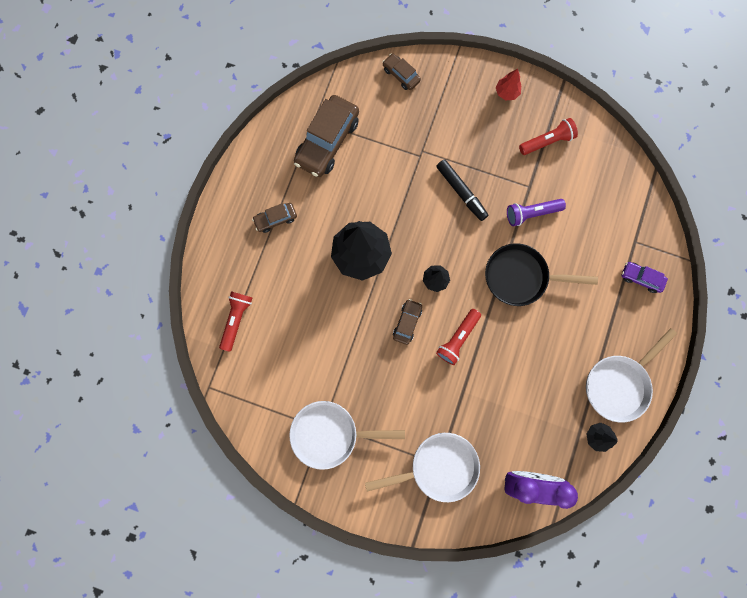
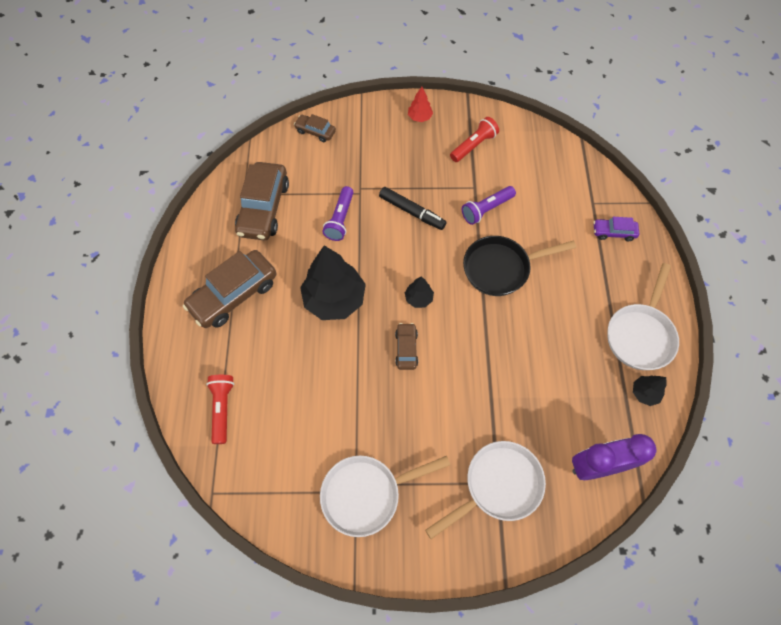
camera: 20 degrees left, 15 degrees down
(276, 219) = (234, 295): brown car -> brown car, size x1.98
(393, 177) = (340, 219): none -> purple flashlight
(457, 338) = (464, 346): red flashlight -> none

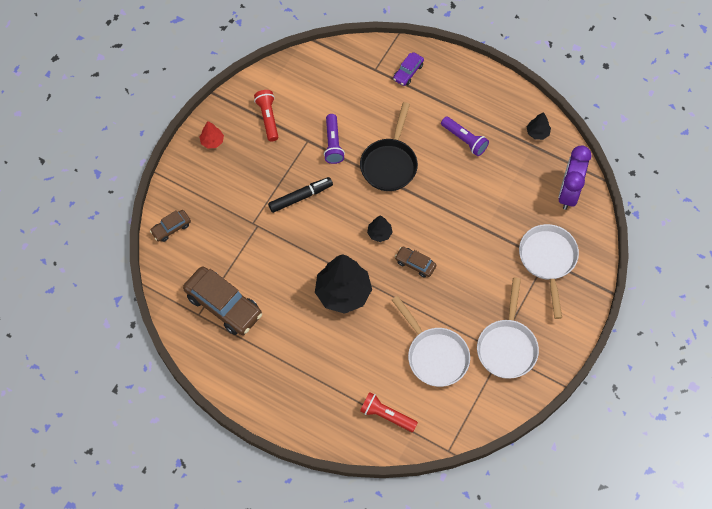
camera: 60 degrees left, 0 degrees up
(234, 295) = (292, 365): brown car -> none
(340, 219) = (273, 253): purple flashlight -> purple flashlight (464, 140)
(640, 335) = (496, 107): white pan -> white pan (434, 355)

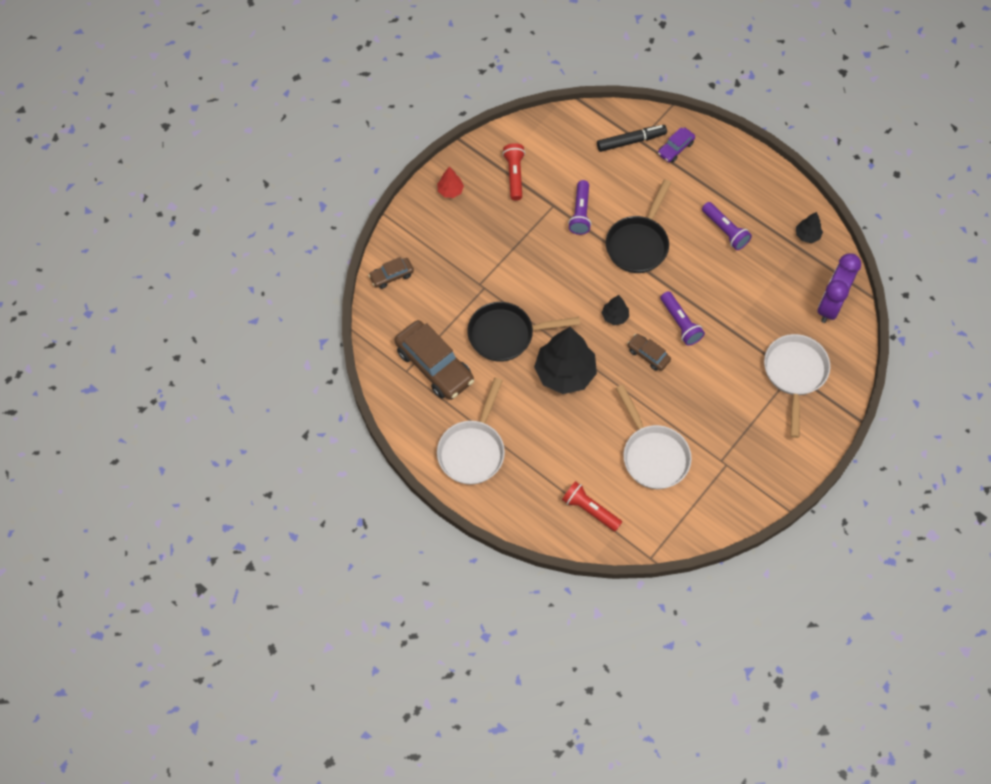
camera: 10 degrees right, 0 degrees up
(284, 266) = (506, 335): none -> black pan
(300, 197) = (536, 264): black marker -> black marker (631, 141)
(439, 230) = (680, 323): none -> purple flashlight
(507, 346) = (733, 458): white pan -> white pan (473, 450)

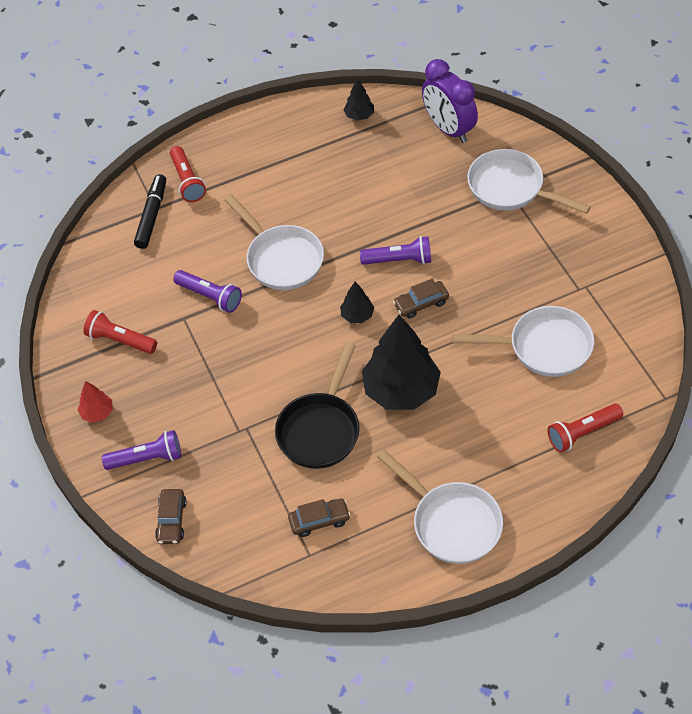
camera: 60 degrees left, 10 degrees down
(434, 365) = (319, 520): brown car -> brown car, size x0.50
(638, 244) = (281, 259): black pan -> white pan
(675, 148) = (187, 181): purple car -> red flashlight
(725, 231) = (312, 179): purple flashlight -> purple flashlight (147, 458)

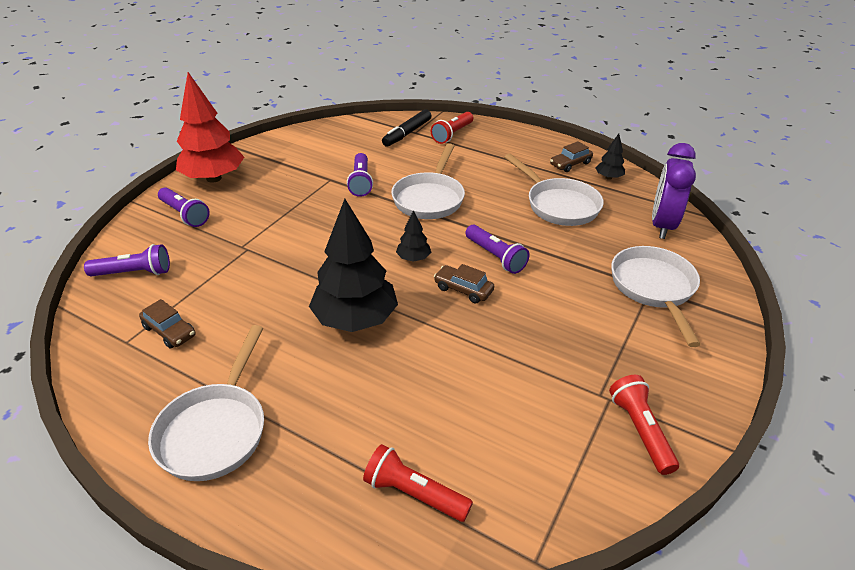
camera: 50 degrees right, 15 degrees down
(97, 413) = (214, 178): red tree -> red tree, size x2.20
(120, 340) = (287, 162): red flashlight -> red flashlight (640, 430)
(152, 216) = (407, 133): black marker -> black marker turned 150 degrees clockwise
(172, 520) = (128, 249): brown car -> brown car (570, 164)
(214, 525) = (134, 273): none -> purple flashlight
(320, 429) = (274, 289): black pan -> none
(543, 347) = (498, 400): white pan -> white pan (558, 205)

